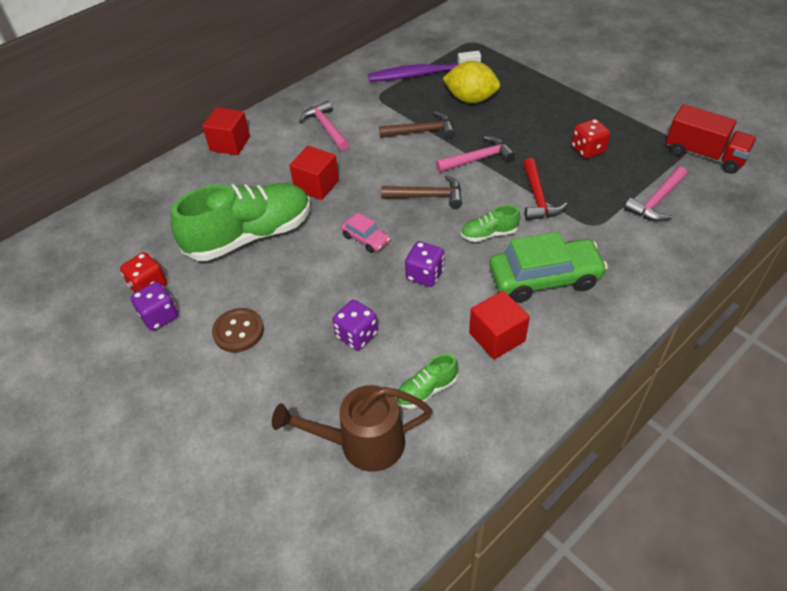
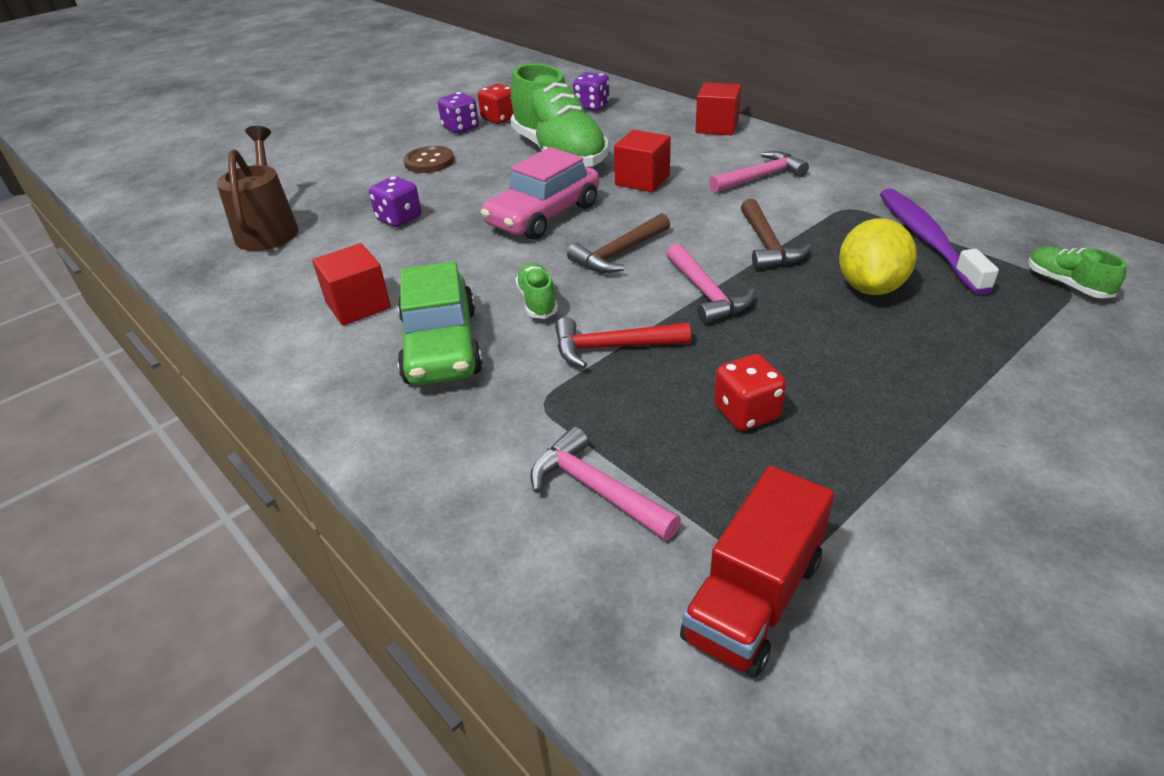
camera: 90 degrees right, 10 degrees down
(365, 239) = (543, 215): pink car -> pink car, size x2.00
(424, 275) = (474, 255): purple dice -> purple dice (592, 106)
(426, 390) = (308, 260): green shoe -> green shoe (1067, 284)
(427, 196) = (619, 253): brown hammer -> brown hammer turned 45 degrees clockwise

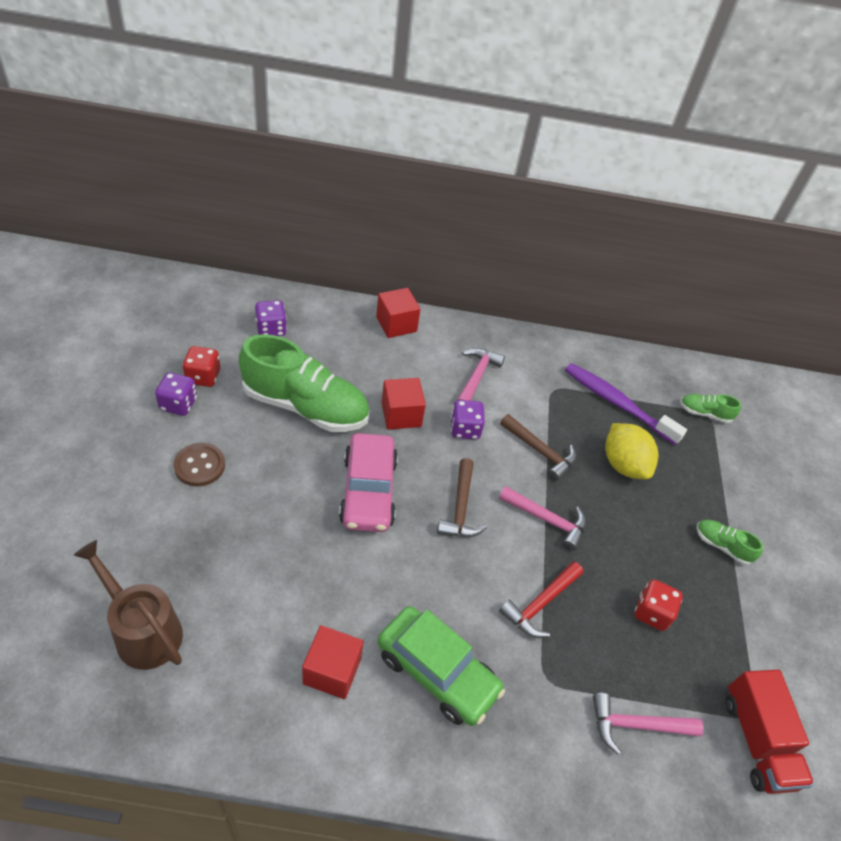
camera: 50 degrees left, 10 degrees up
(399, 219) = (254, 554): purple dice -> purple dice (465, 429)
(537, 301) = (455, 588): green shoe -> green shoe (722, 546)

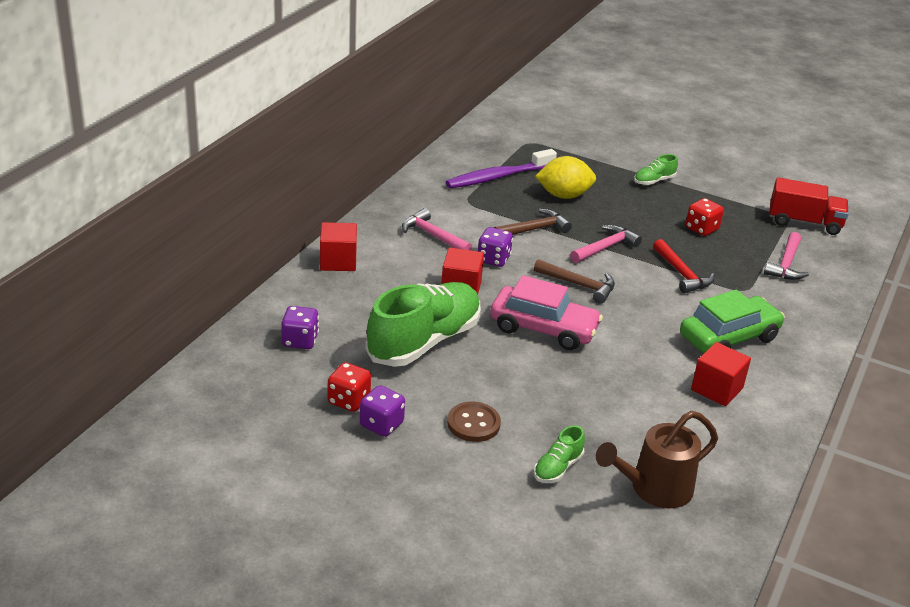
camera: 65 degrees left, 15 degrees down
(704, 413) = (526, 143): green shoe -> green shoe (557, 468)

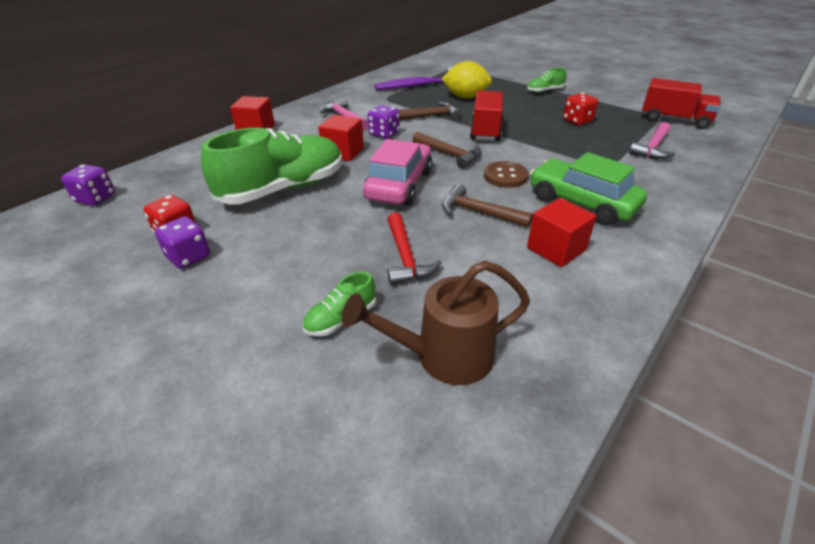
camera: 15 degrees right, 5 degrees up
(300, 341) = (177, 182): purple dice -> purple dice (96, 198)
(473, 423) = (279, 263): brown button -> brown button (505, 176)
(543, 329) = (399, 185): pink car -> pink car turned 105 degrees counterclockwise
(605, 247) = (486, 130): pink hammer -> red truck
(635, 355) = (479, 212): none -> brown hammer
(682, 274) = (549, 150): red hammer -> red hammer (405, 257)
(729, 338) = (581, 203): green car -> green car turned 120 degrees counterclockwise

